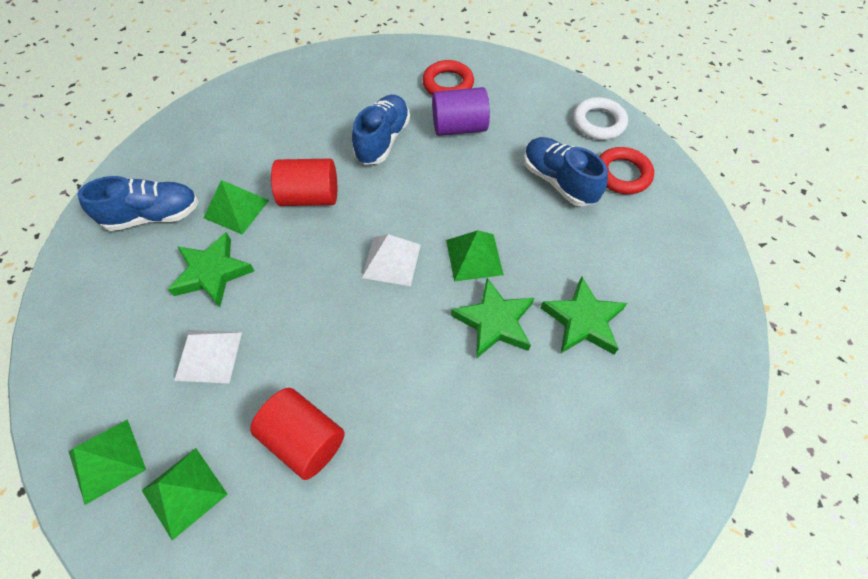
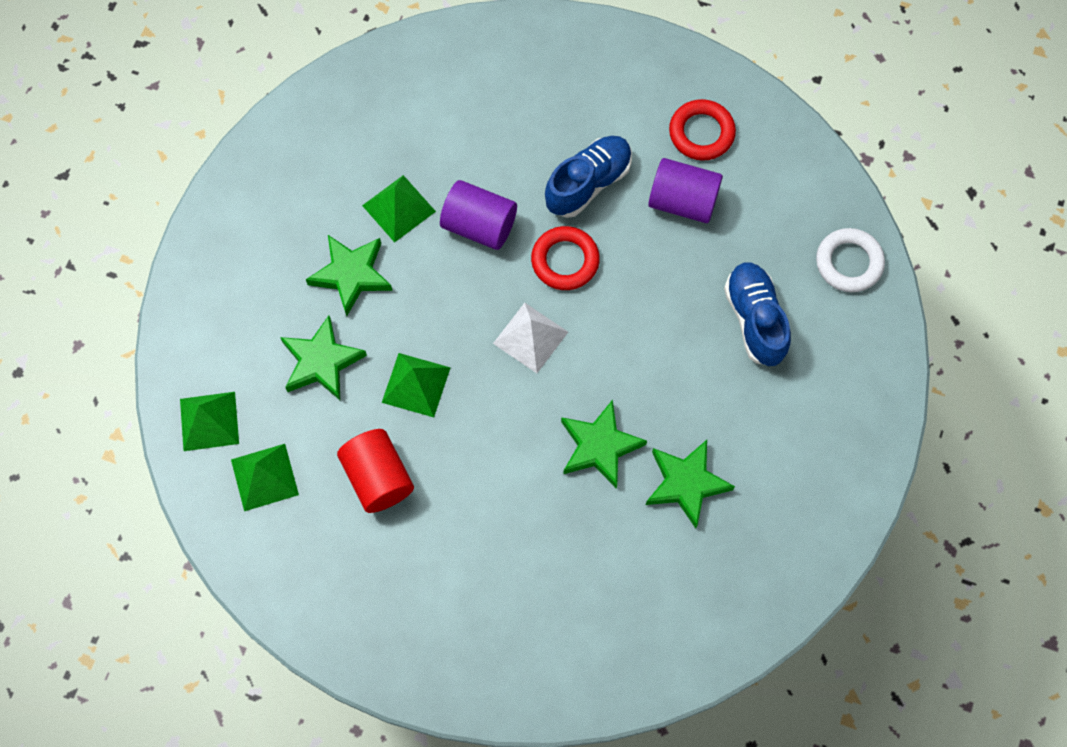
camera: 25 degrees right, 10 degrees up
(153, 216) = (313, 181): blue shoe -> none
(209, 355) = (321, 362): white pyramid -> green star
(310, 197) = (479, 225): red cylinder -> purple cylinder
(474, 257) = (616, 369): green pyramid -> green pyramid (416, 384)
(622, 174) = (832, 341): red ring -> red ring (565, 261)

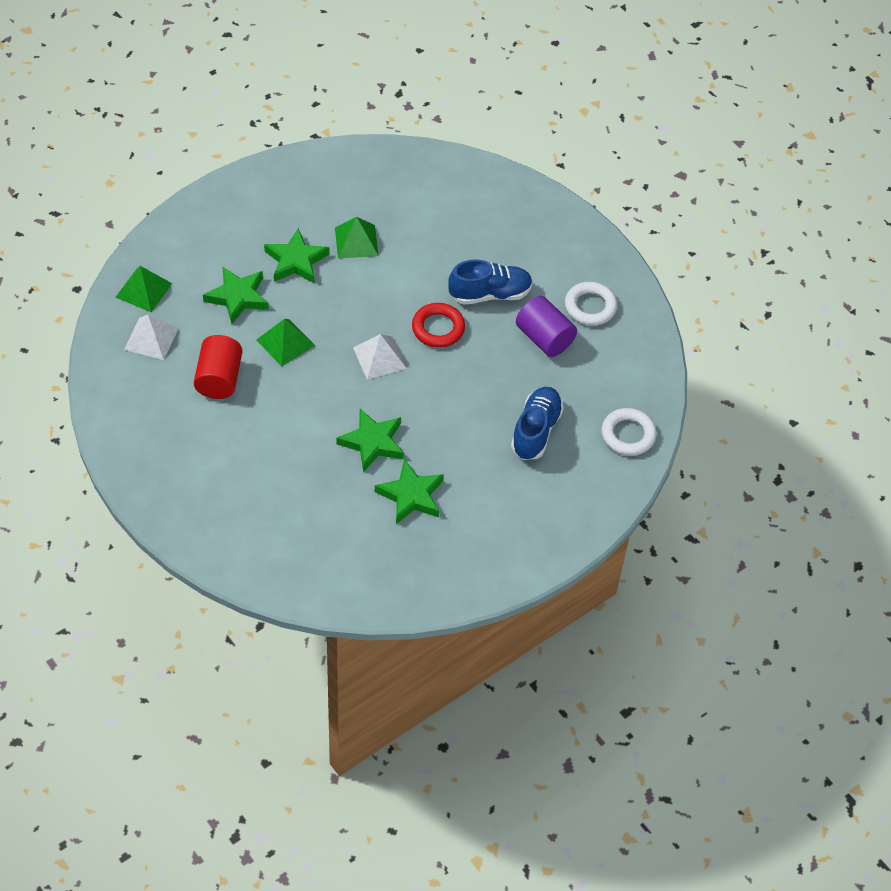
camera: 30 degrees right, 15 degrees down
(264, 477) = (151, 338): green pyramid -> white pyramid
(479, 225) = (399, 278): purple cylinder -> none
(701, 133) = (590, 307): red ring -> white ring

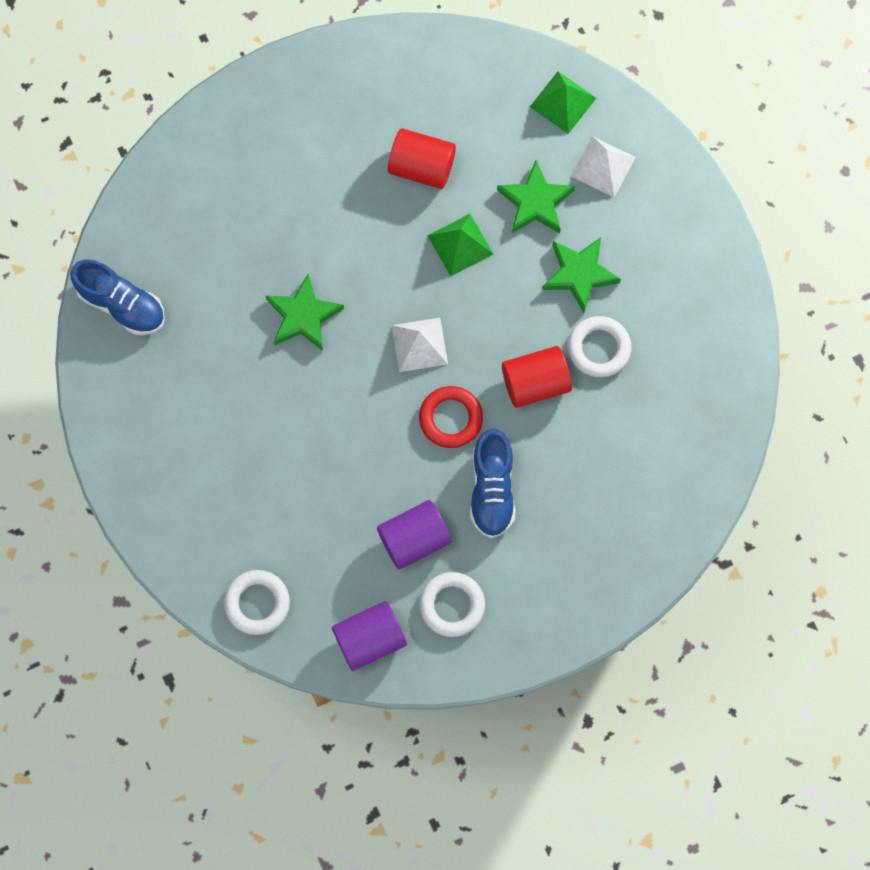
camera: 105 degrees right, 20 degrees up
(151, 338) = (491, 102): white pyramid -> white pyramid (603, 166)
(356, 241) = (599, 348): green pyramid -> white ring
(394, 278) = (535, 383): none -> red cylinder
(411, 495) = (225, 344): green star -> none
(536, 431) = (283, 499): blue shoe -> blue shoe (122, 304)
(633, 355) = (370, 639): none -> purple cylinder

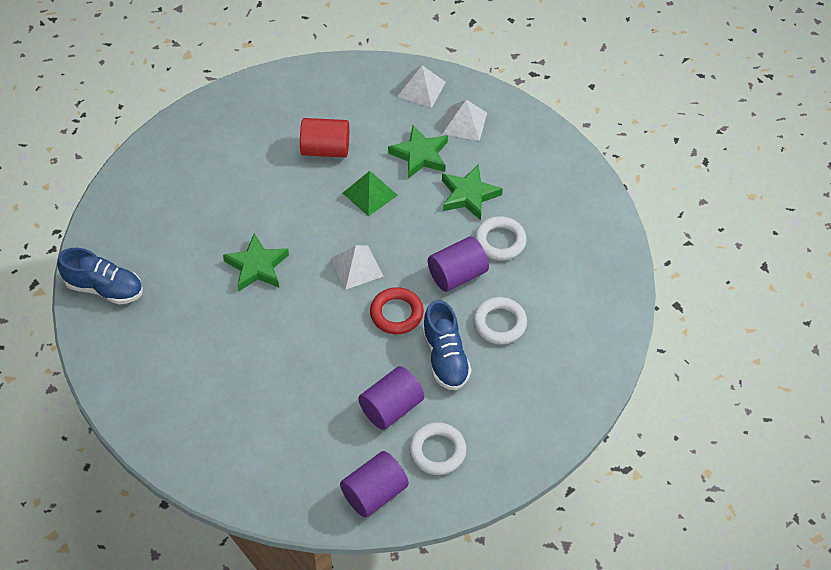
camera: 15 degrees left, 20 degrees down
(257, 603) = (269, 487): white ring -> white ring (499, 323)
(535, 383) = (457, 275): red cylinder -> purple cylinder
(563, 102) = (421, 89): green pyramid -> white pyramid

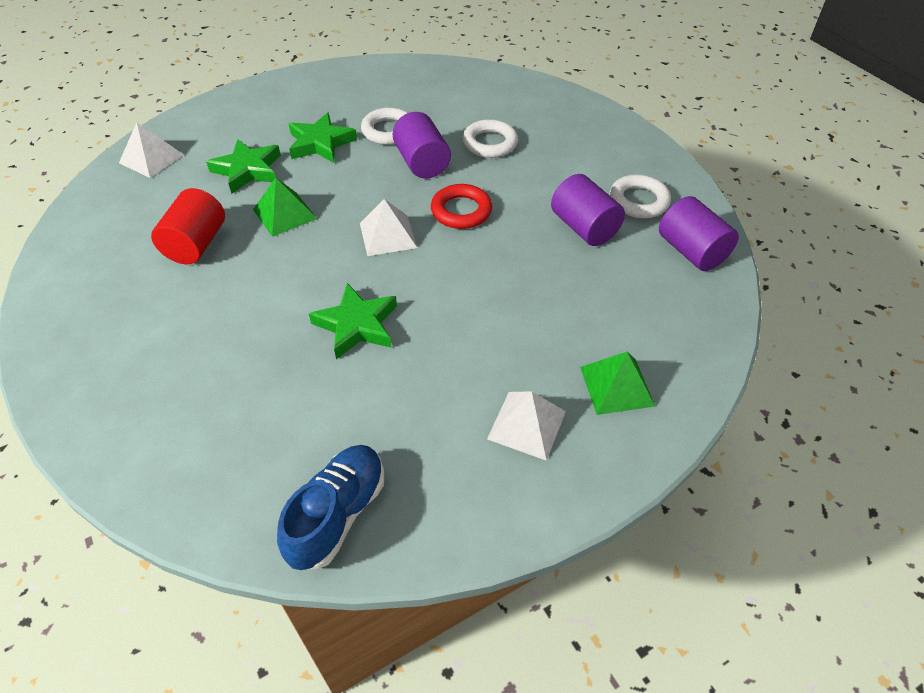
camera: 80 degrees left, 5 degrees down
(217, 437) = (617, 386): none -> green pyramid
(445, 357) = (525, 183): blue shoe -> none
(464, 123) = (220, 134): white pyramid -> white pyramid (526, 425)

